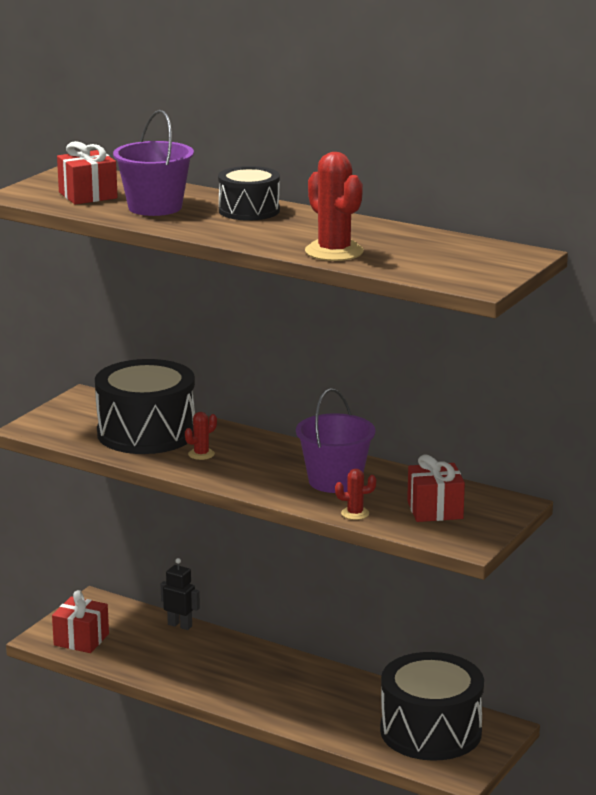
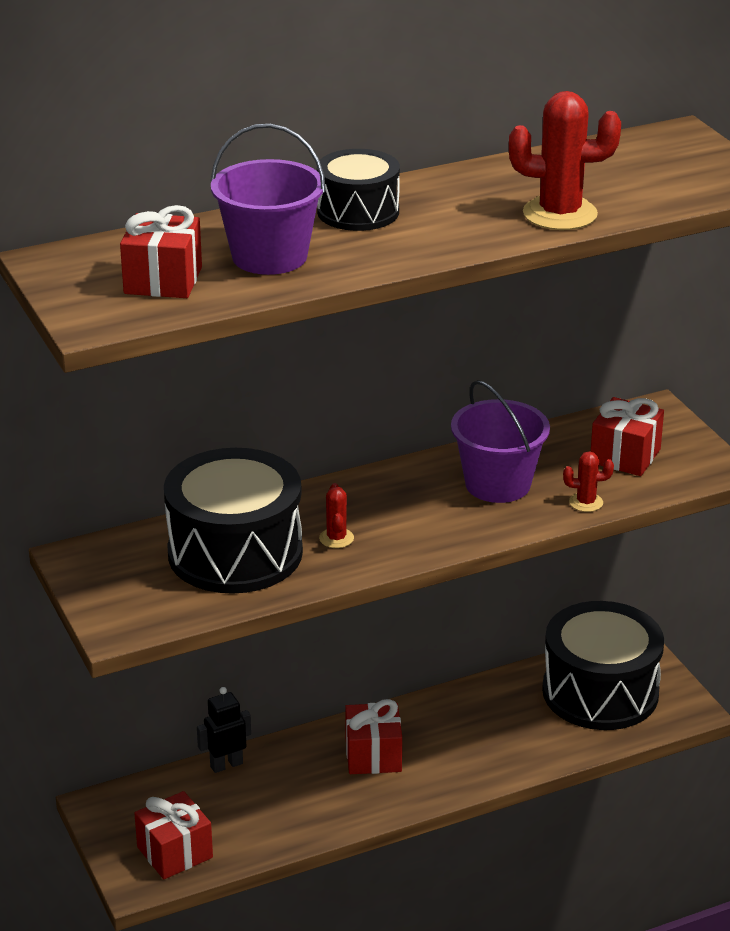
camera: 55 degrees left, 10 degrees up
(251, 670) = (373, 755): none -> red gift
(355, 513) = (586, 502): red cactus -> red cactus turned 60 degrees clockwise

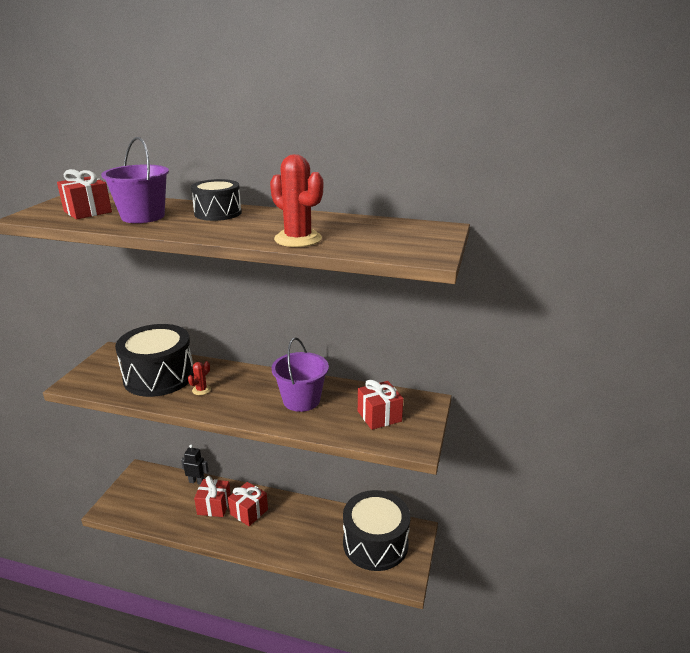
camera: 40 degrees right, 5 degrees down
(175, 852) = (133, 506): red gift -> red gift (214, 506)
(586, 502) = (325, 429): red cactus -> none

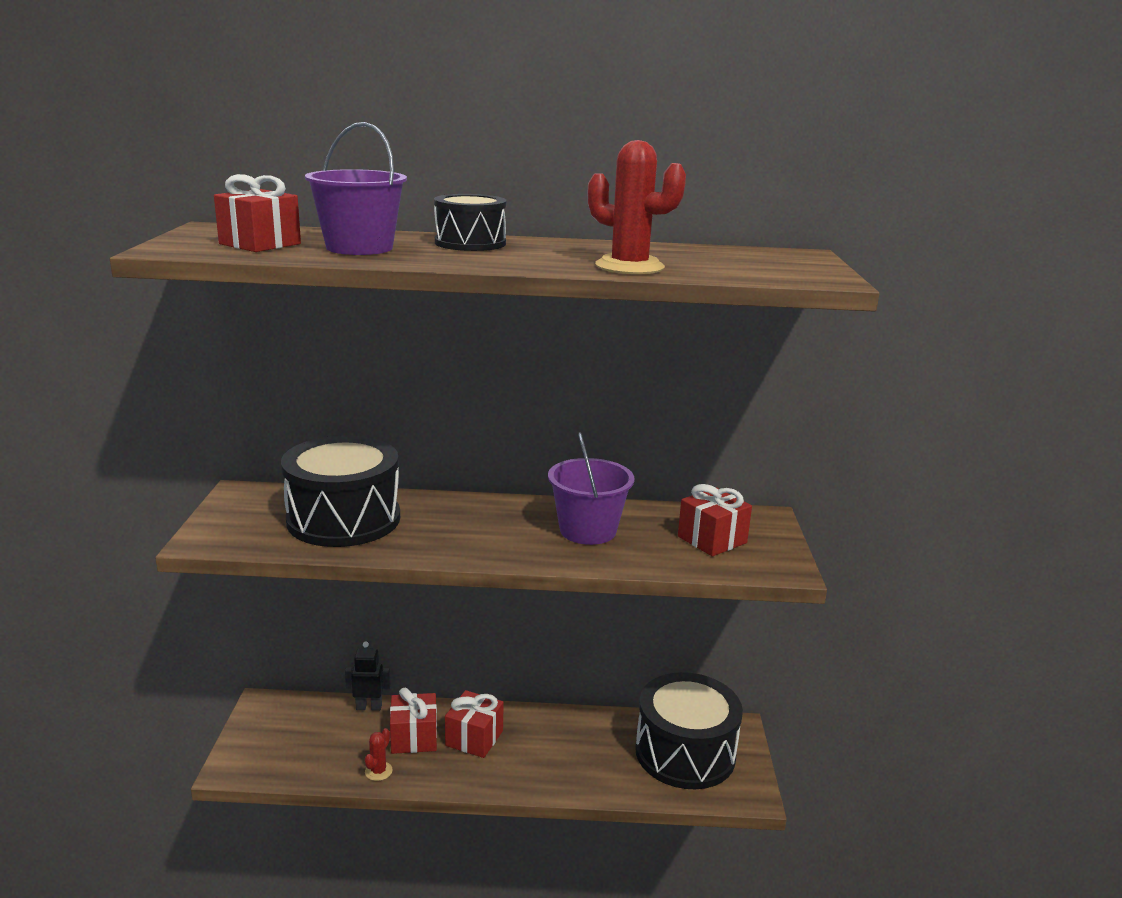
camera: 15 degrees left, 5 degrees down
(201, 390) = (425, 531): red cactus -> red cactus (378, 771)

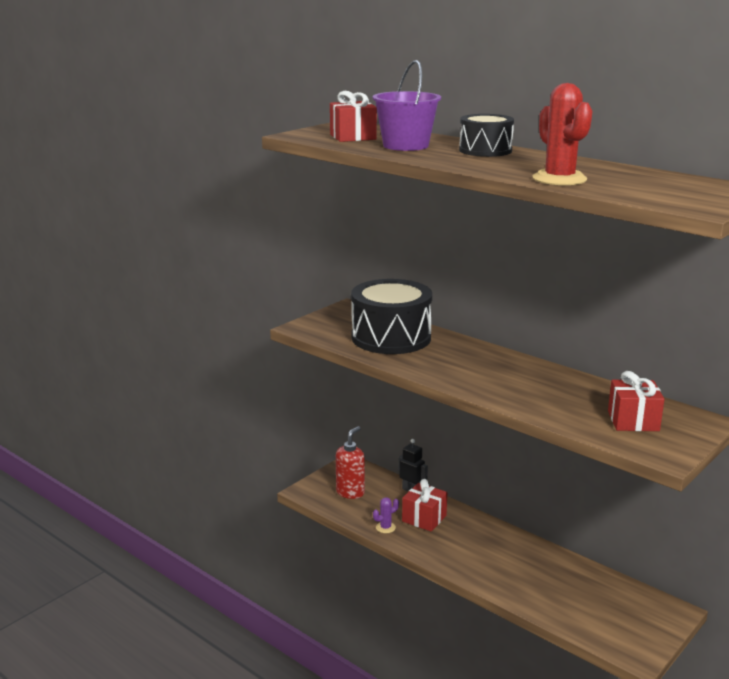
camera: 40 degrees right, 0 degrees up
(294, 743) = (350, 492): none -> red soap dispenser
(378, 771) = (385, 527): red cactus -> purple cactus
(474, 738) = (463, 535): red gift -> none
(588, 530) = (543, 388): purple bucket -> none
(685, 753) = (611, 607): black drum -> none

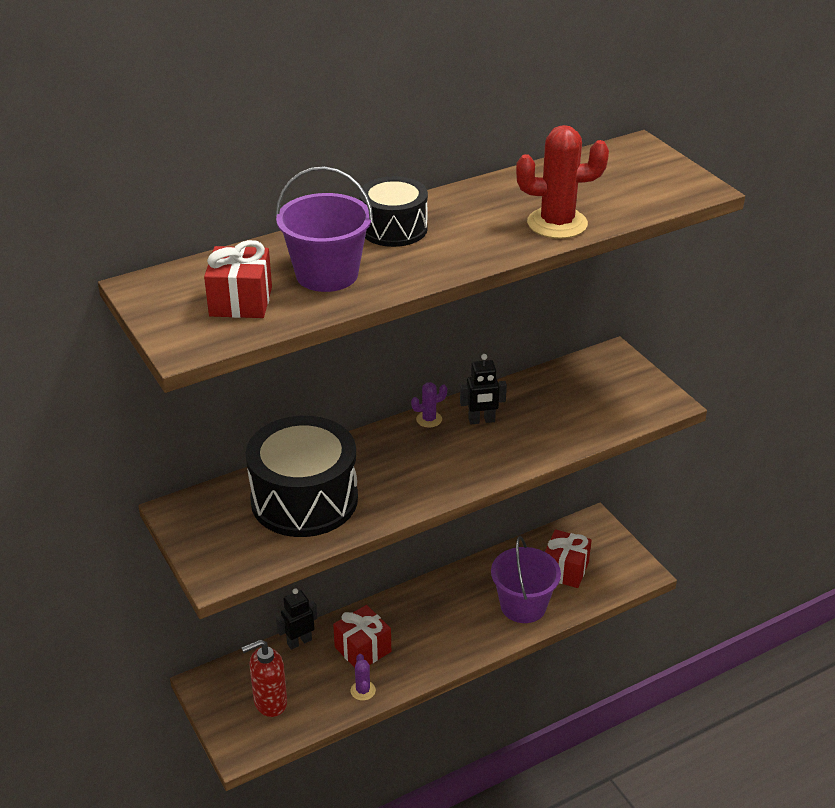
camera: 70 degrees left, 15 degrees up
(350, 492) = (270, 702): red soap dispenser -> red soap dispenser turned 75 degrees counterclockwise
(520, 361) = (429, 419): none -> purple cactus
(531, 588) = (523, 606): none -> purple bucket
(541, 379) = (481, 420): none -> black robot
(633, 421) = (596, 396): red gift -> red gift (565, 570)

